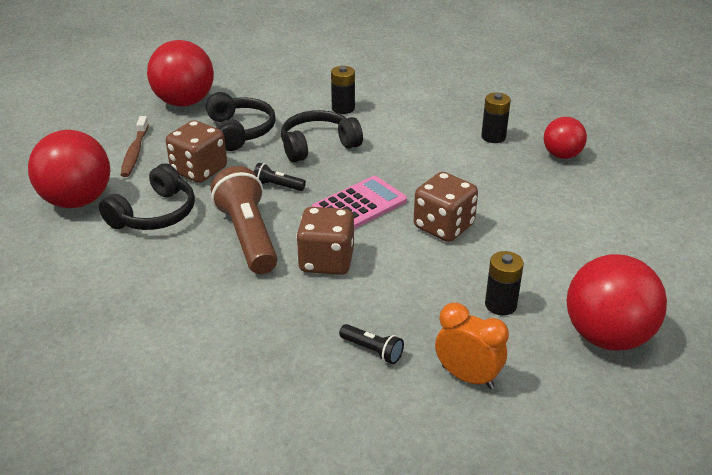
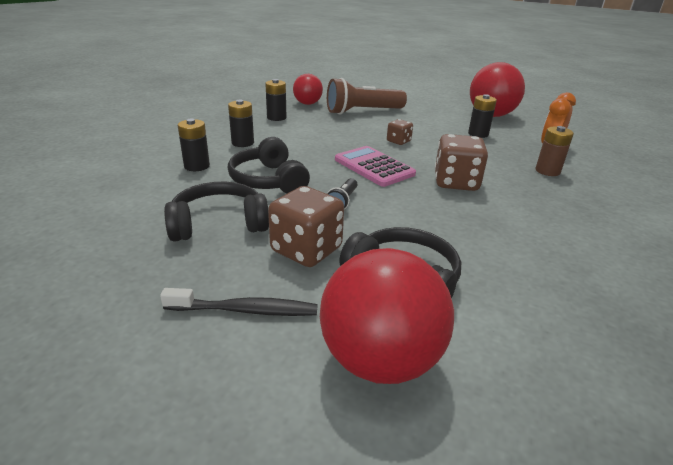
camera: 90 degrees left, 5 degrees down
(135, 152) = (245, 310): brown toothbrush -> black toothbrush
(184, 102) = (106, 271): red ball -> none
(248, 236) = (431, 217): brown flashlight -> brown flashlight (362, 112)
(372, 350) = (547, 171): black flashlight -> brown battery
(405, 124) = (243, 143): none -> black battery
(443, 226) = (398, 141): brown dice -> brown dice, size x0.54

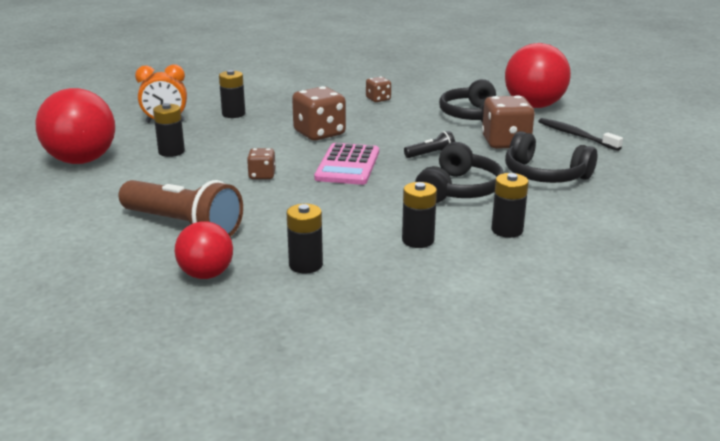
camera: 130 degrees left, 5 degrees down
(534, 251) = (378, 99): none -> brown dice
(547, 171) = (233, 114): brown battery -> black battery

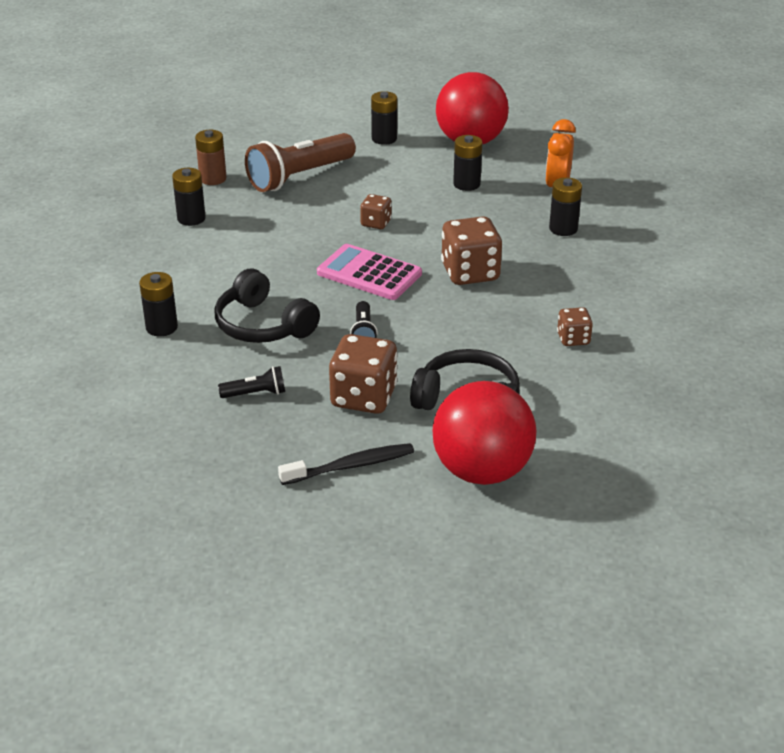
camera: 110 degrees right, 10 degrees up
(206, 274) = (213, 179): red ball -> brown battery
(418, 240) = (184, 276): black battery -> black battery (384, 139)
(544, 175) = (255, 393): black headphones -> black flashlight

